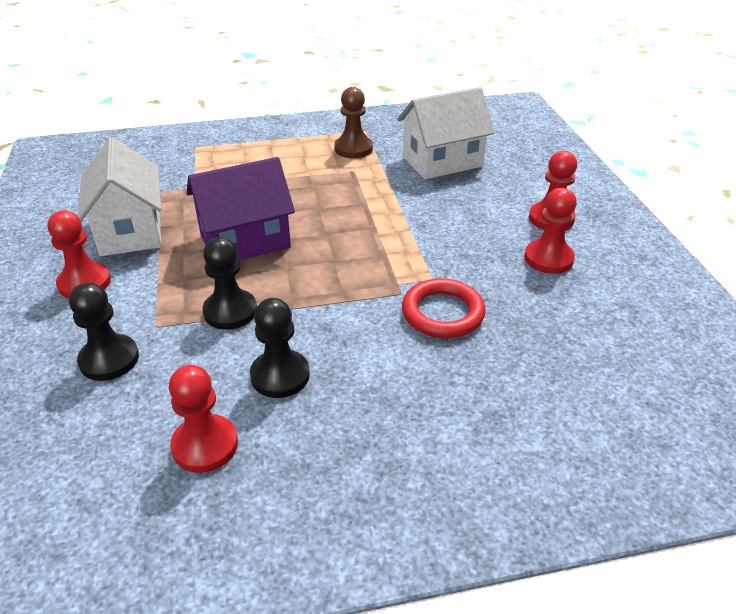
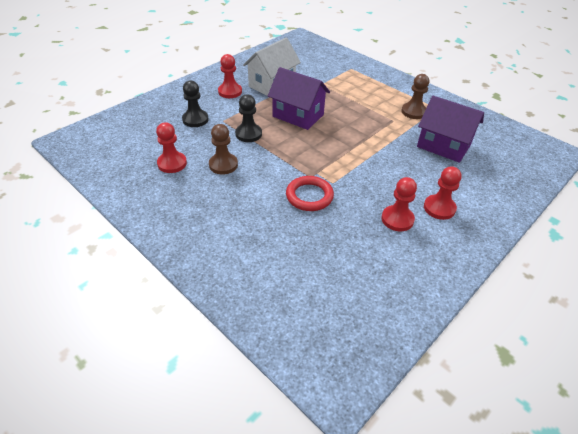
camera: 55 degrees right, 5 degrees up
(280, 375) = (223, 165): black pawn -> brown pawn
(442, 161) = (443, 146): white house -> purple house

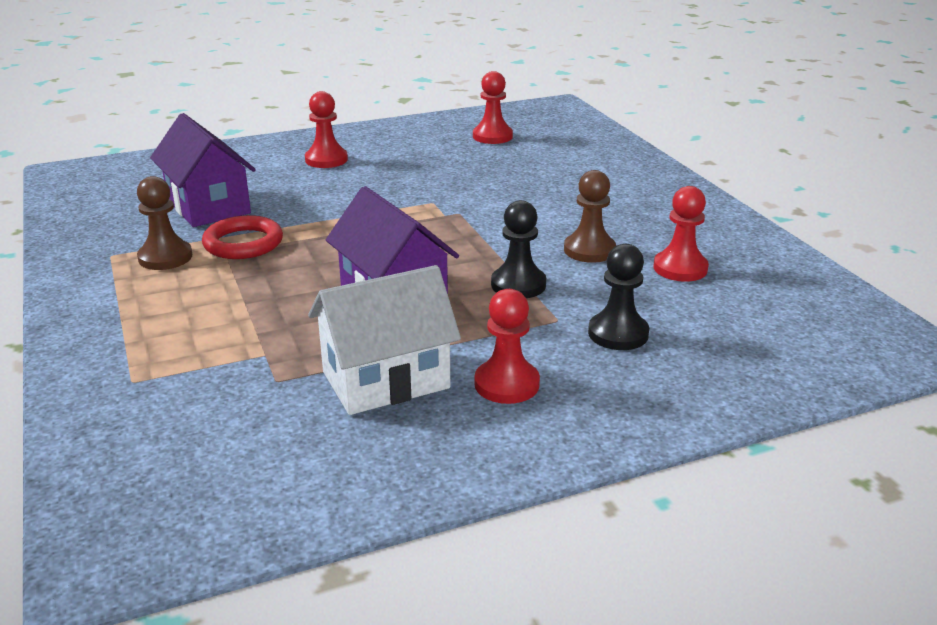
camera: 155 degrees left, 15 degrees down
(309, 196) = (480, 196): red ring -> red ring (243, 243)
(397, 219) = (390, 161): red pawn -> red pawn (492, 136)

